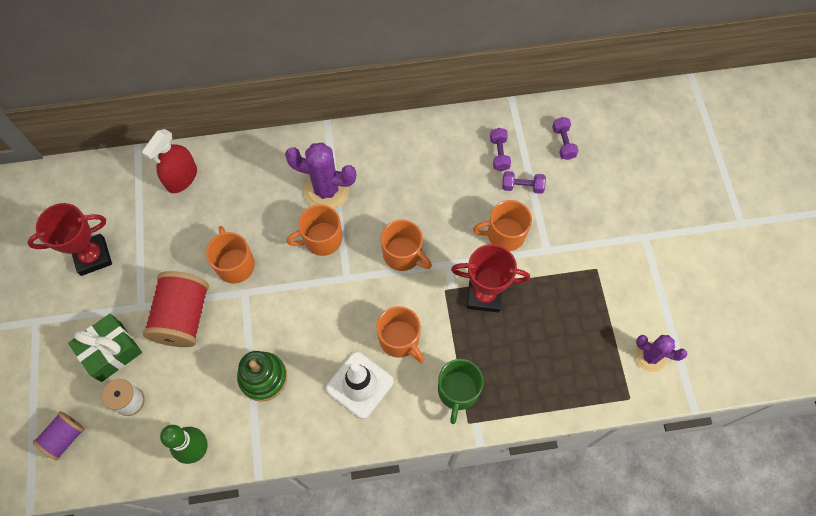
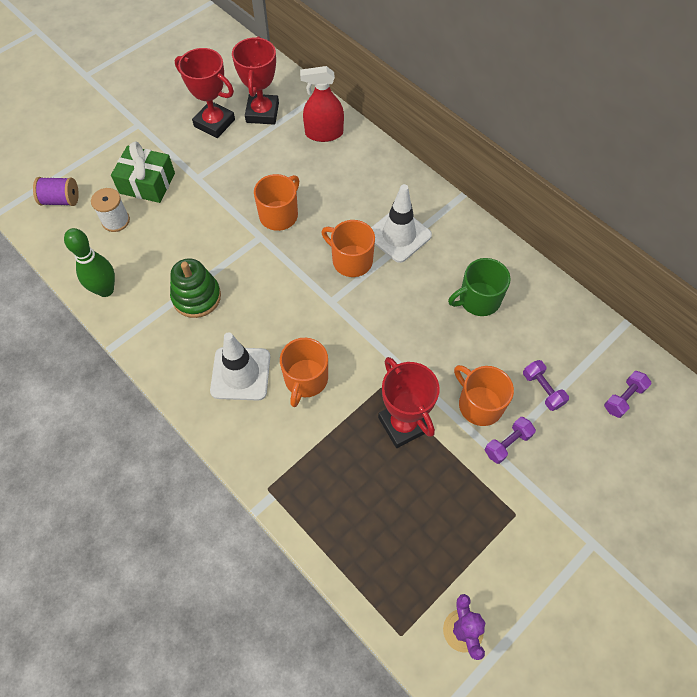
camera: 55 degrees right, 5 degrees down
(116, 211) = (262, 113): none -> red trophy
(183, 317) = (208, 210): red spool -> none
(326, 190) = (399, 235): purple cactus -> white traffic cone
(403, 254) = (388, 331): orange mug -> none
(458, 391) = (291, 460): green mug -> green mug (478, 300)
(499, 154) = (558, 348): purple dumbbell -> purple dumbbell (507, 444)

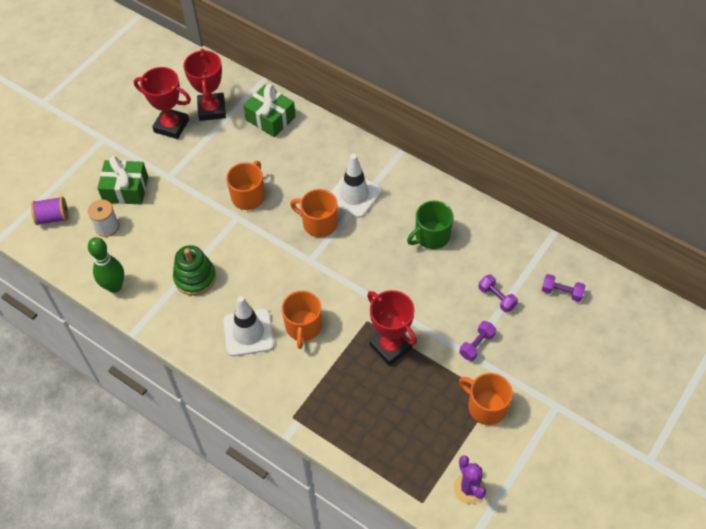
camera: 10 degrees left, 5 degrees down
(324, 133) = (270, 118): red spray bottle -> green gift
(479, 404) = (448, 319): orange mug -> orange mug (486, 406)
(623, 398) = (561, 292): purple dumbbell -> purple dumbbell turned 75 degrees clockwise

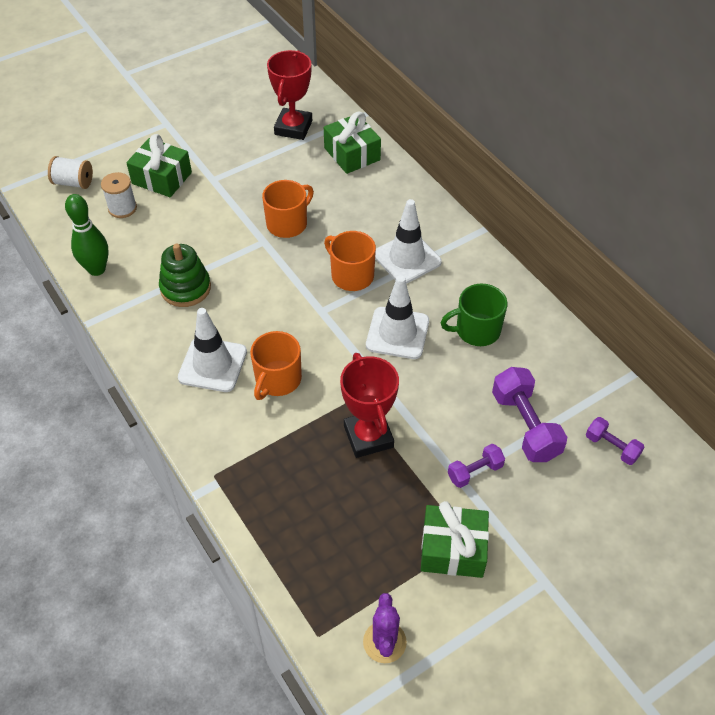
camera: 20 degrees right, 5 degrees down
(53, 217) = (73, 182): purple spool -> white spool
(171, 126) = (242, 131): red trophy -> none
(375, 258) = (397, 333): none -> white traffic cone
(486, 406) = (453, 549): orange mug -> green gift
(496, 298) = (525, 425): purple dumbbell -> purple dumbbell, size x1.77

